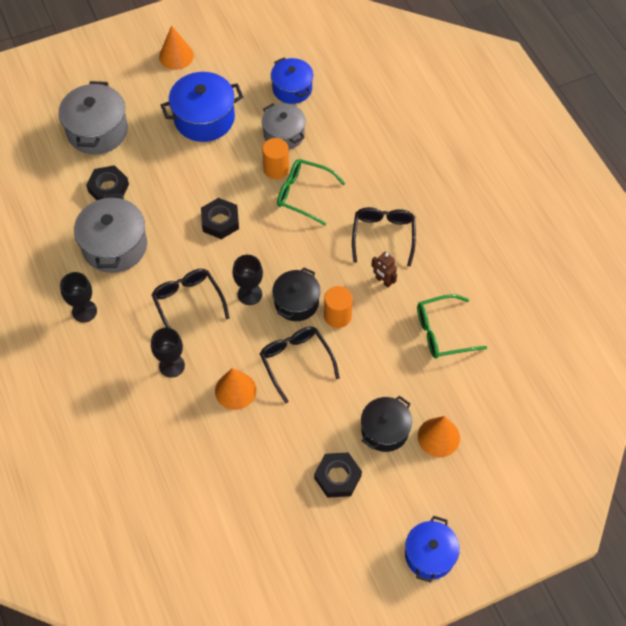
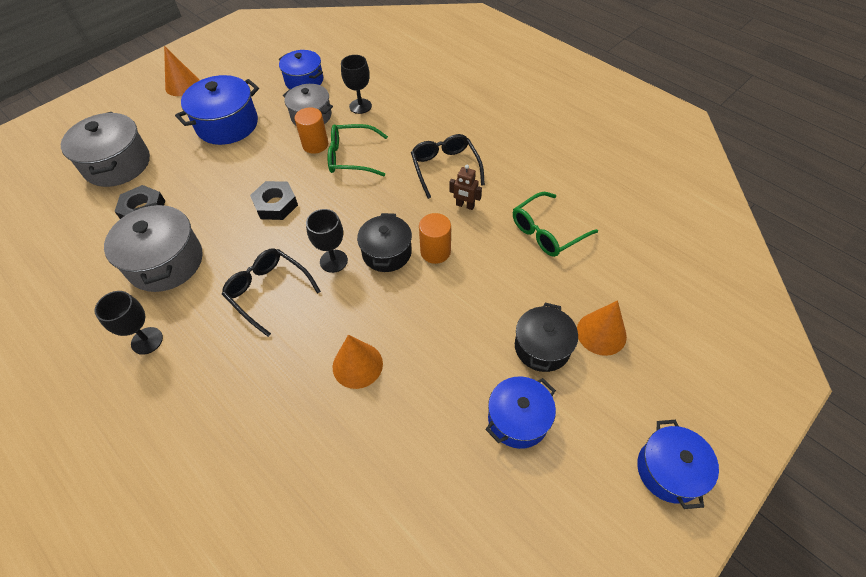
camera: 20 degrees left, 5 degrees down
(172, 366) = (272, 364): black goblet -> black goblet (360, 106)
(296, 361) = (412, 310): black glasses -> none
(337, 477) = (518, 419): black nut -> blue pot

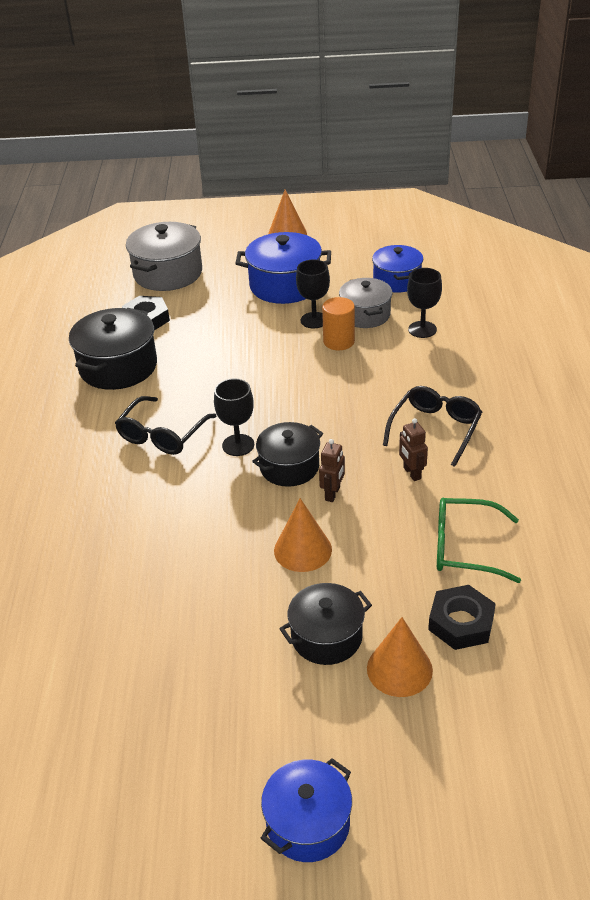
camera: 45 degrees right, 15 degrees down
(147, 340) = (45, 414): black goblet -> black goblet (314, 320)
(166, 262) = (118, 367): grey pot -> black pot
(268, 291) = (162, 435): black glasses -> black glasses turned 150 degrees counterclockwise
(276, 204) = (247, 372): black nut -> black nut (461, 623)
(351, 157) = (357, 369): green glasses -> none
(357, 365) = (160, 535): orange cone -> orange cone (302, 550)
(435, 251) = (333, 494): orange cylinder -> brown robot
(518, 419) = (230, 673): blue pot -> none

